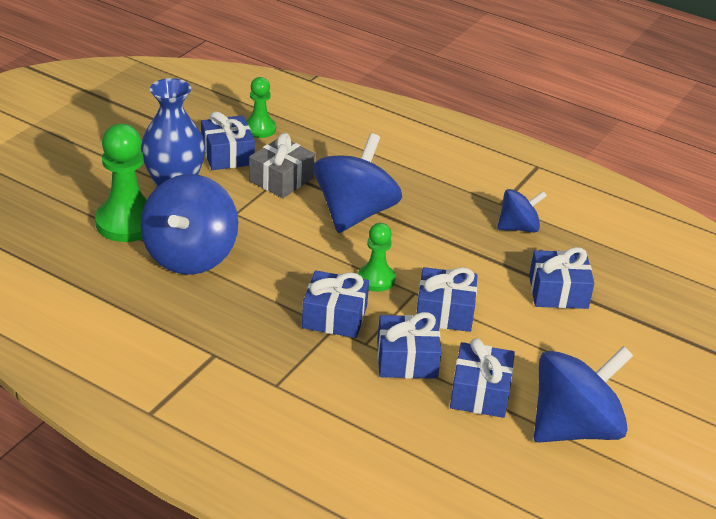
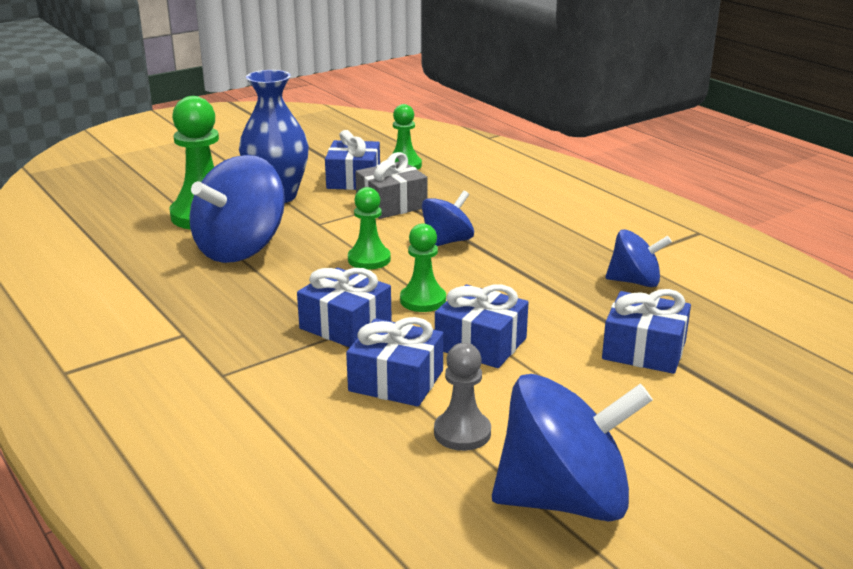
camera: 25 degrees right, 10 degrees down
(305, 245) = (369, 259): none -> green pawn
(354, 213) = (447, 241): blue spinning top -> blue spinning top, size x0.56
(480, 392) = (462, 433): blue gift -> grey pawn

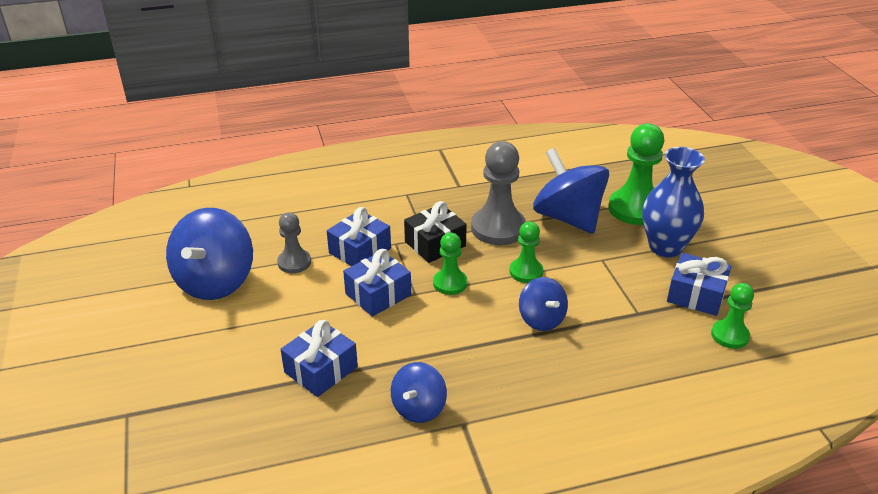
camera: 110 degrees right, 10 degrees up
(285, 288) = (498, 228): none -> grey pawn
(345, 325) = (435, 244): blue gift -> black gift
(391, 204) = (630, 305): grey gift -> none

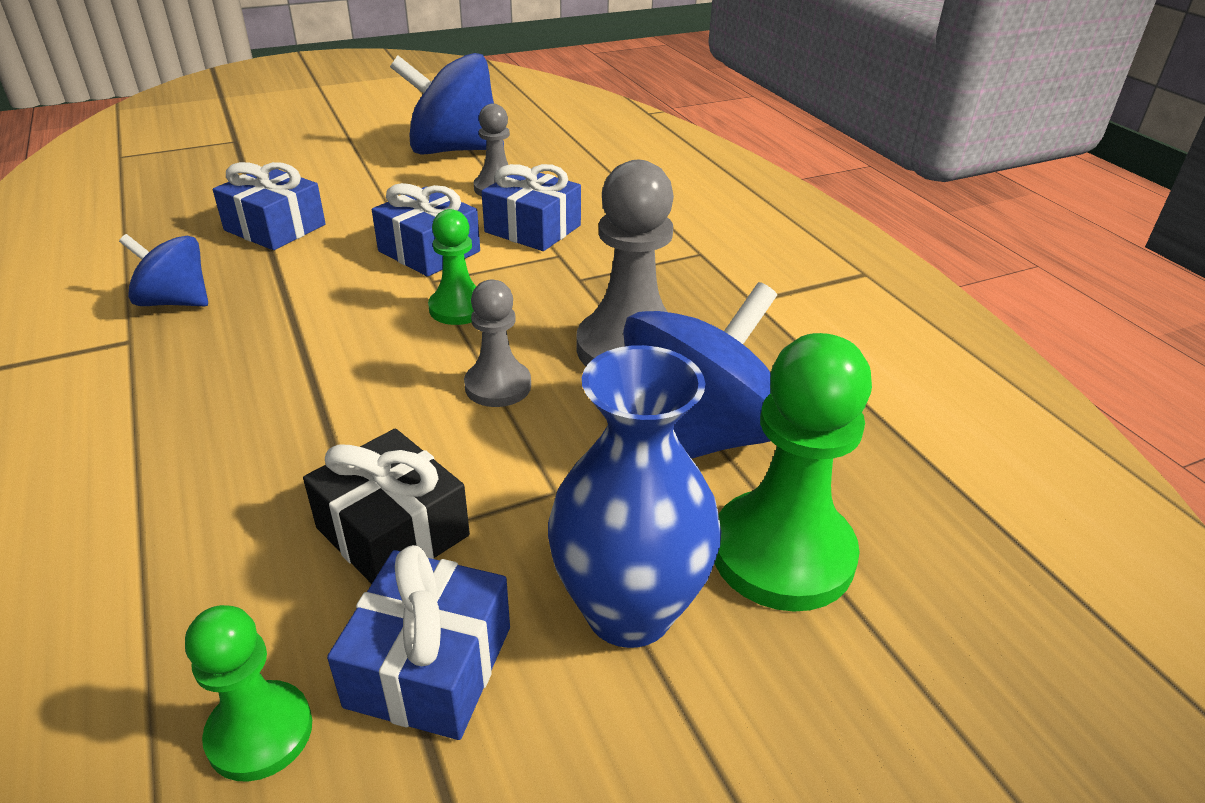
camera: 80 degrees right, 0 degrees up
(435, 244) = (564, 288): black gift -> black gift (393, 531)
(526, 272) = (498, 386): green pawn -> grey pawn
(541, 319) = (357, 408): blue spinning top -> none

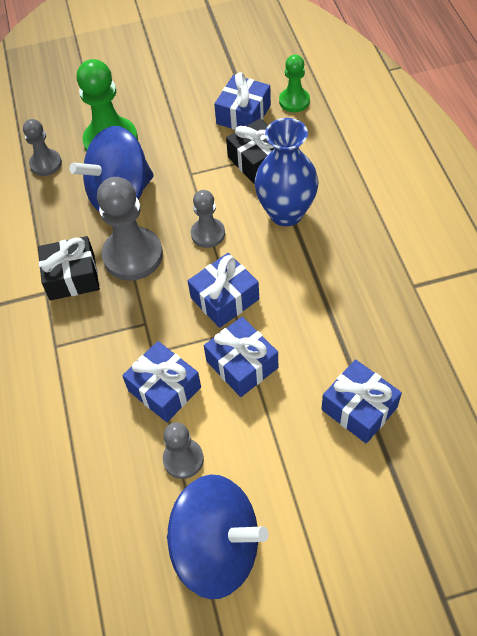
camera: 165 degrees left, 20 degrees up
(175, 302) = (400, 320): blue spinning top -> none
(458, 308) = (224, 298): green pawn -> blue gift
(629, 611) = (174, 126): blue vase -> blue vase (286, 213)
(720, 318) = (72, 277): none -> black gift
(905, 489) = (46, 164): none -> grey pawn

